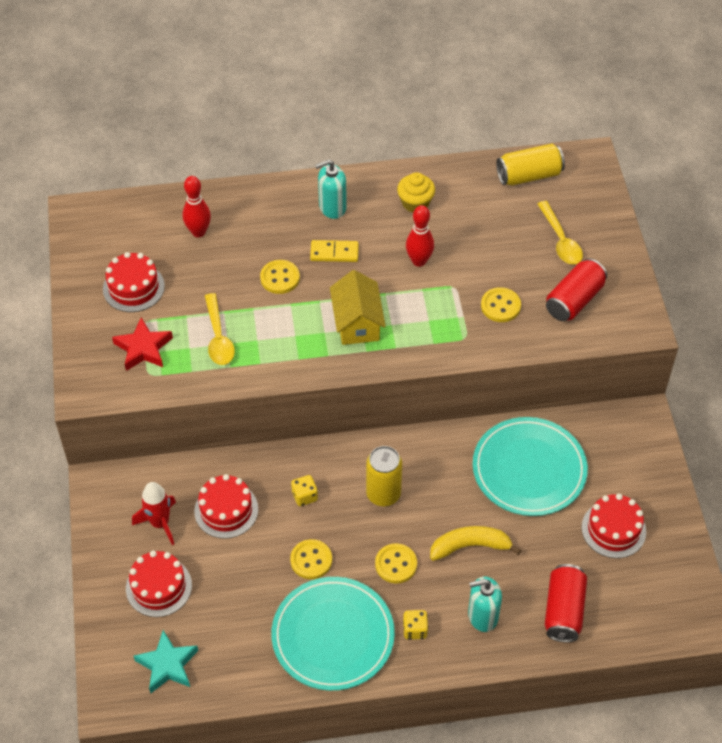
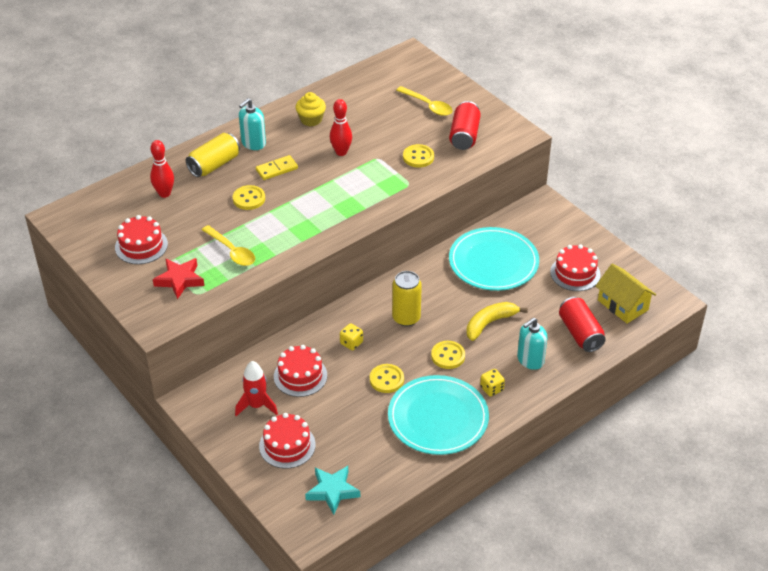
camera: 30 degrees left, 10 degrees down
(357, 322) = (326, 204): yellow house -> yellow house (622, 305)
(529, 175) = (377, 77): yellow can -> yellow can (214, 165)

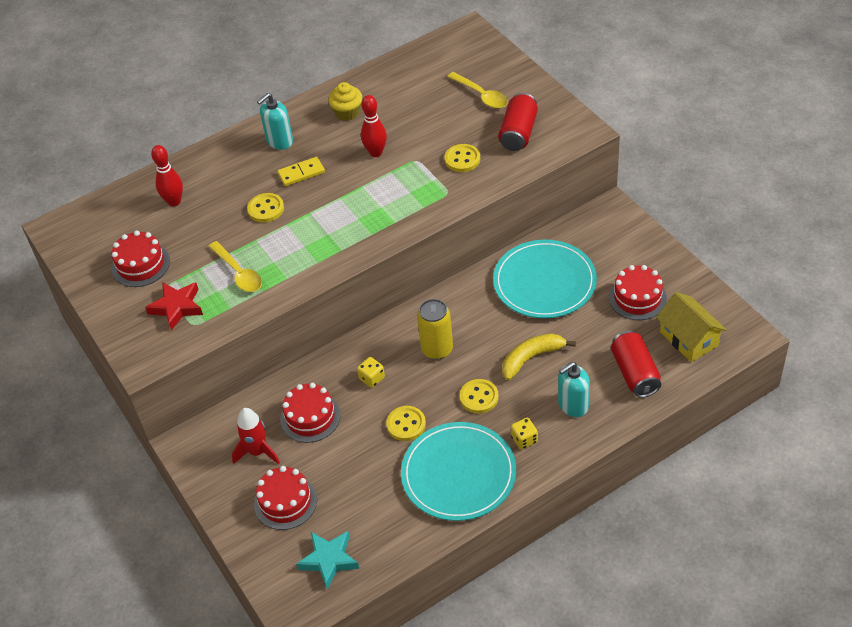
camera: 10 degrees right, 5 degrees up
(214, 165) = (233, 167): yellow can -> none

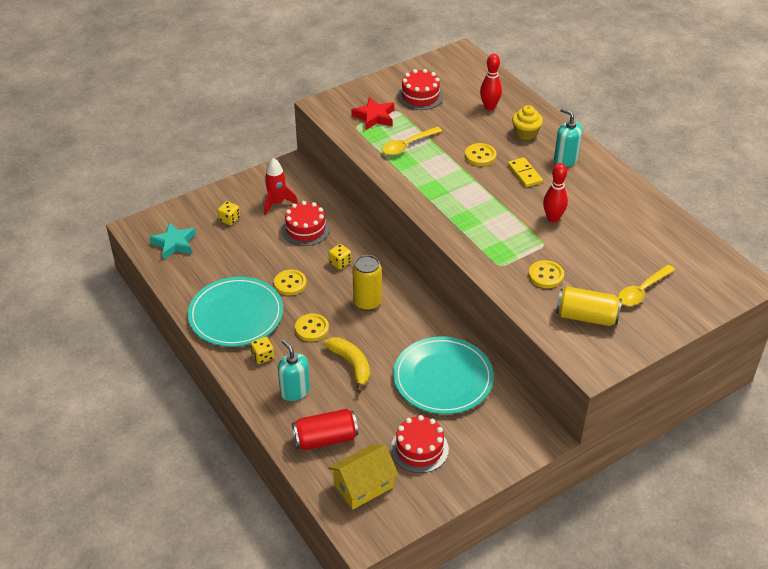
camera: 85 degrees right, 5 degrees down
(285, 502) = (229, 219): red cake -> yellow dice
(347, 112) = (607, 199): yellow cupcake -> yellow cupcake (525, 133)
(518, 133) = (586, 317): red can -> yellow can

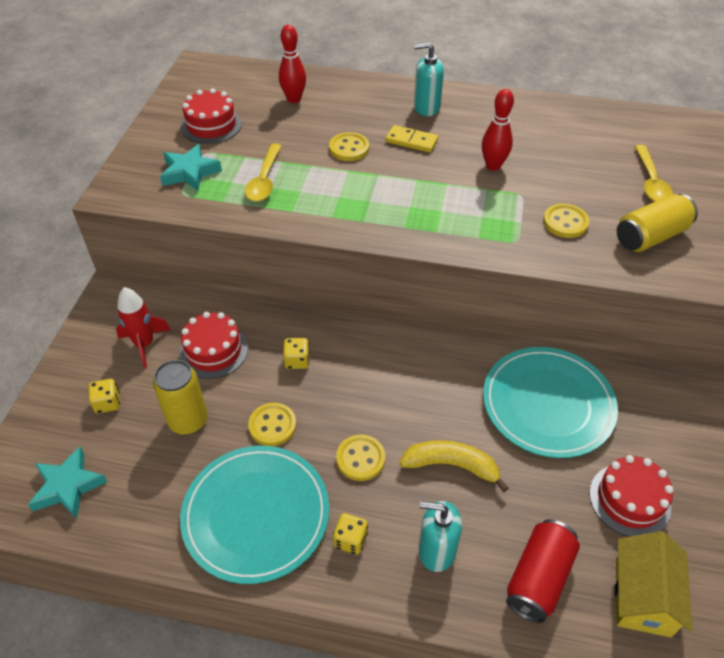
camera: 45 degrees left, 5 degrees up
(367, 302) = (378, 382): yellow can -> yellow can (188, 420)
(374, 117) = (189, 172): red star -> turquoise star
(525, 133) = (360, 104): yellow cupcake -> none

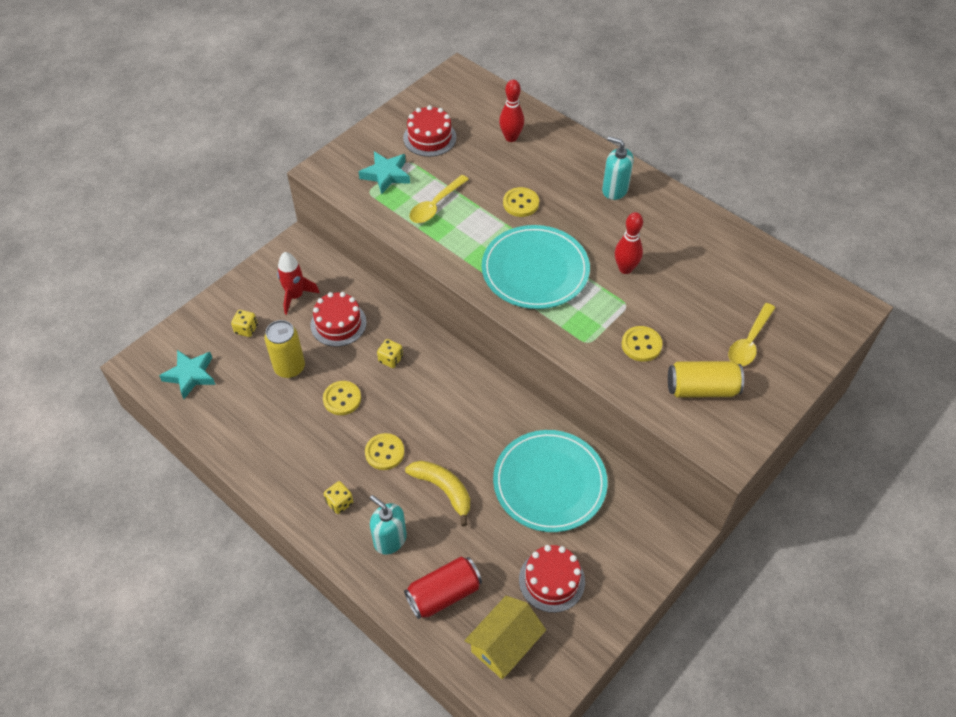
camera: 30 degrees right, 5 degrees up
(256, 514) = (292, 454): turquoise plate -> turquoise plate (535, 270)
(411, 141) = (576, 217): yellow domino -> none

